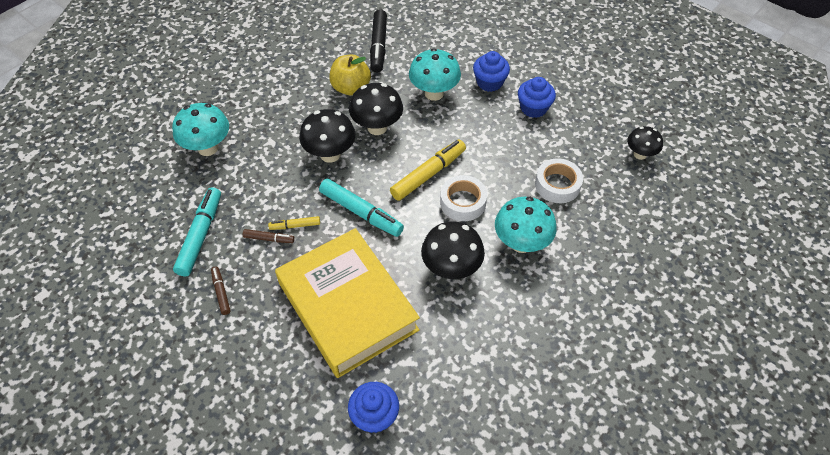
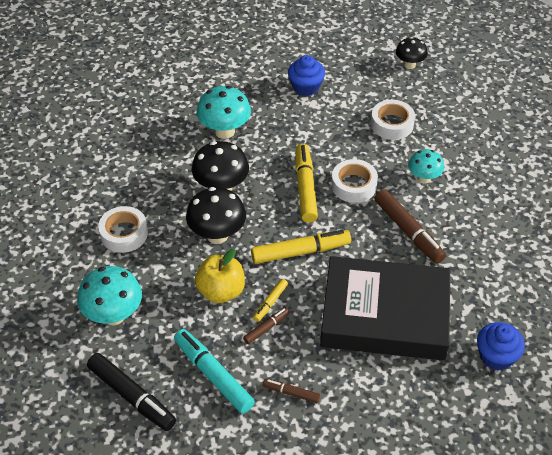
camera: 50 degrees left, 5 degrees down
(283, 106) = (124, 234): none -> white tape
(347, 306) = (384, 315): yellow book -> black book
(351, 88) = (157, 177): yellow apple -> yellow apple (221, 291)
(361, 212) = (300, 252): turquoise marker -> yellow marker
(378, 46) = (129, 130): black marker -> black marker (132, 396)
(451, 268) = (408, 231): black mushroom -> brown marker
(489, 82) = (251, 93): blue cupcake -> none
(521, 243) = (424, 178): turquoise mushroom -> turquoise mushroom, size x0.63

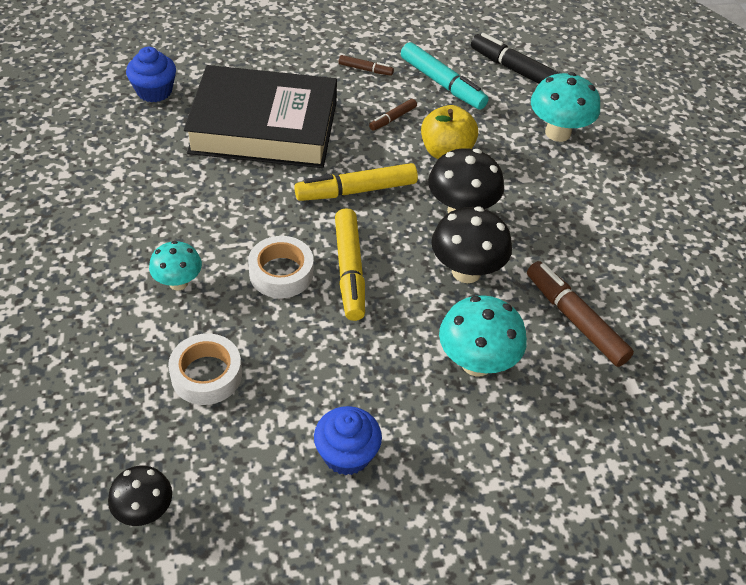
camera: 175 degrees right, 0 degrees up
(124, 234) = (577, 214): white tape -> none
(270, 303) = (390, 141): yellow marker -> none
(408, 231) = (217, 212): brown marker -> brown marker (575, 320)

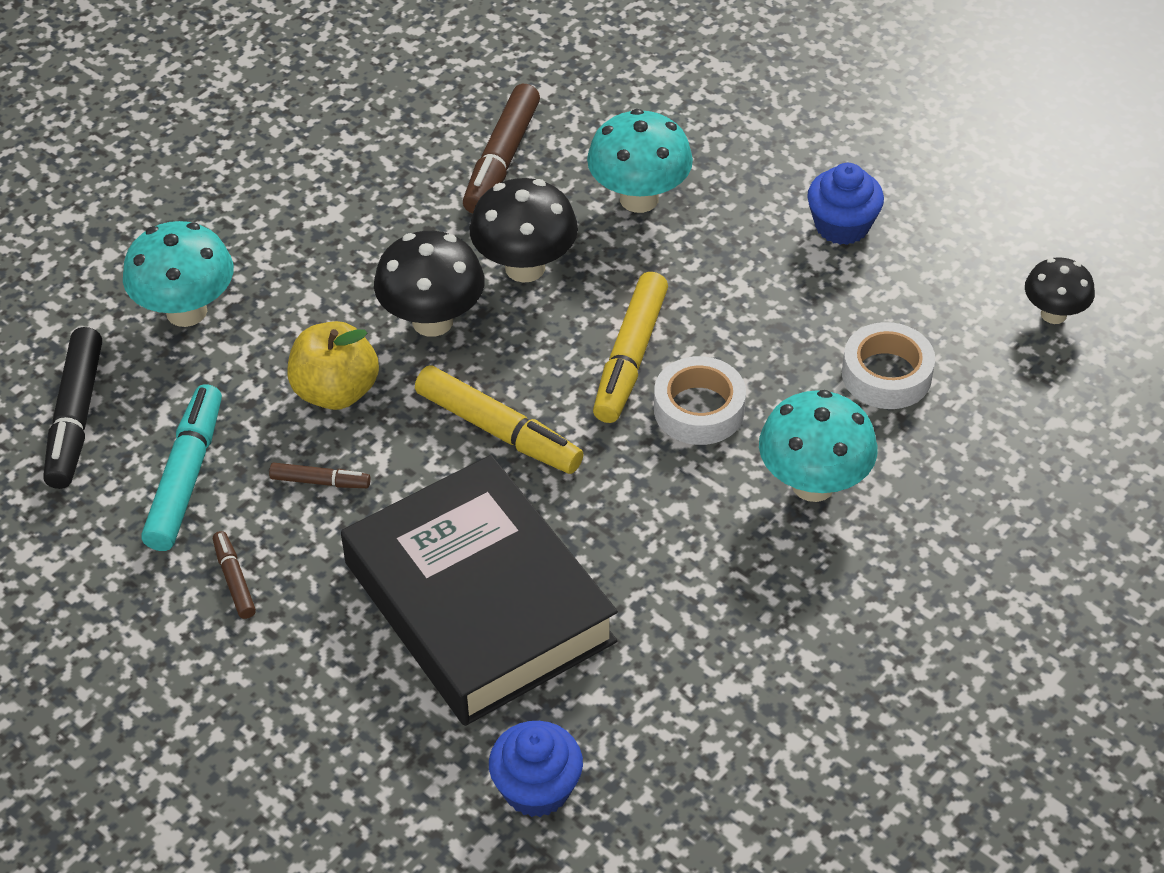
camera: 125 degrees left, 0 degrees up
(178, 283) = (813, 484): turquoise mushroom -> turquoise mushroom, size x1.58
(349, 270) = (630, 357): yellow marker -> yellow marker turned 150 degrees clockwise

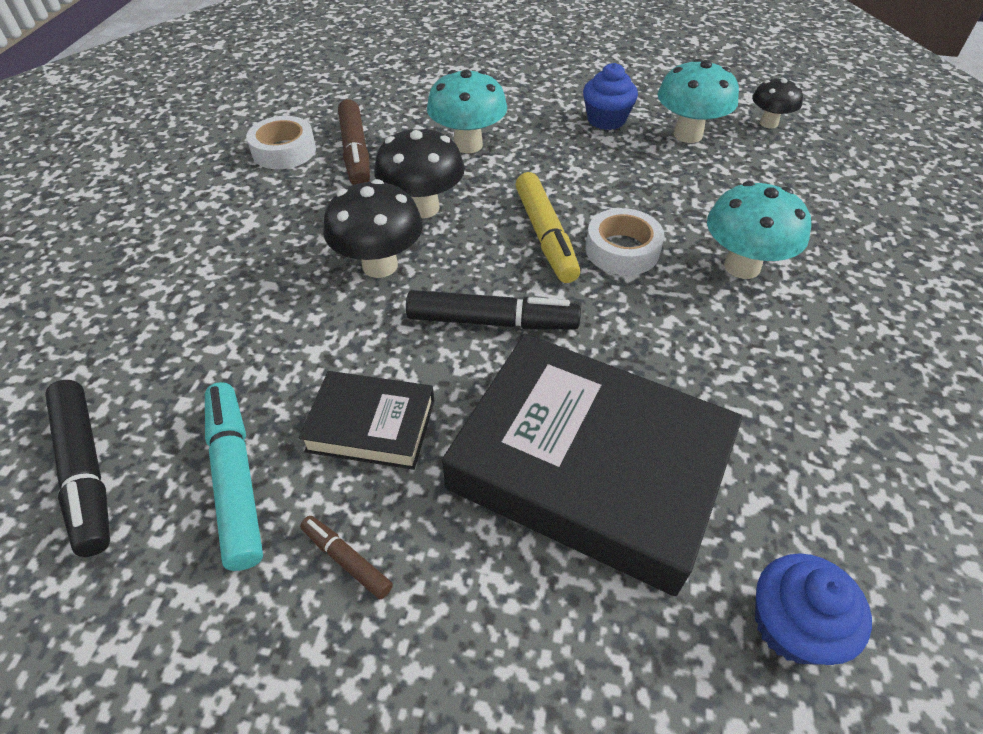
camera: 30 degrees left, 0 degrees up
(186, 311) = (158, 335): turquoise mushroom -> turquoise mushroom (688, 135)
(320, 481) = (371, 425): brown marker -> black book
(336, 391) = (335, 345): yellow apple -> none
(498, 431) = (492, 321): yellow marker -> black marker
(886, 375) = (715, 186): white tape -> white tape (284, 151)

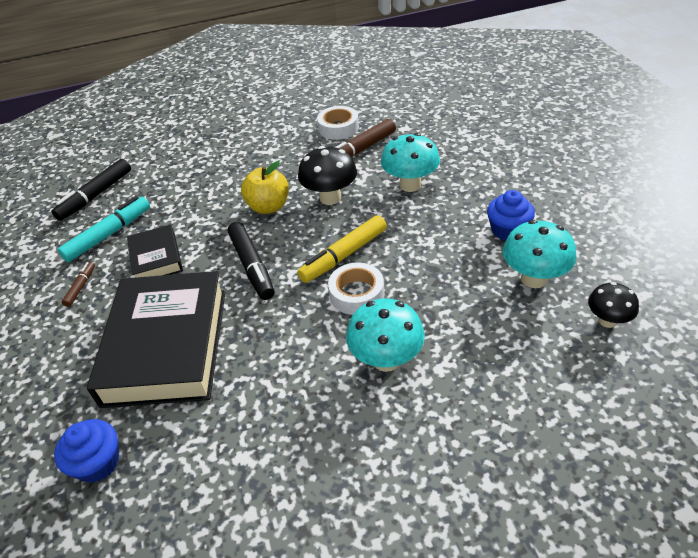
camera: 65 degrees right, 5 degrees down
(380, 265) = (268, 207): black mushroom -> yellow apple

